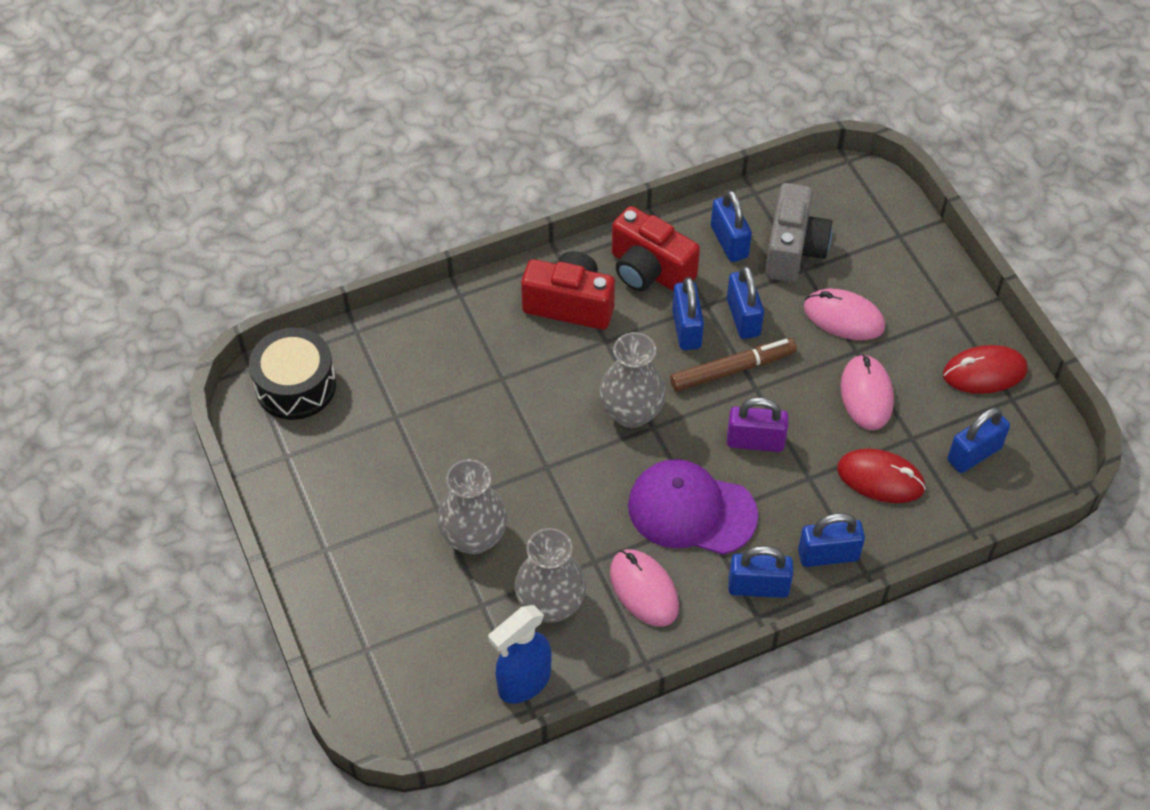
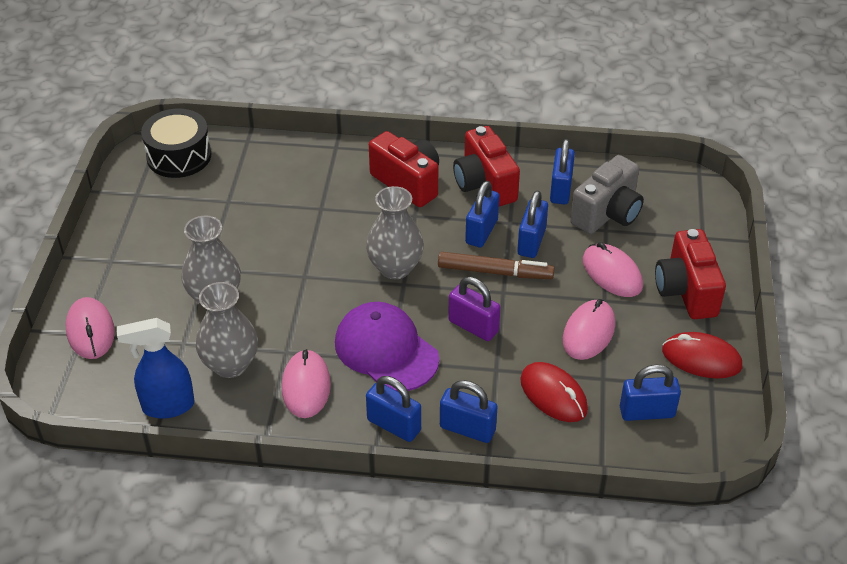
camera: 30 degrees right, 10 degrees down
(373, 641) = (90, 331): none -> pink mouse
(924, 304) = (686, 291): none -> red camera

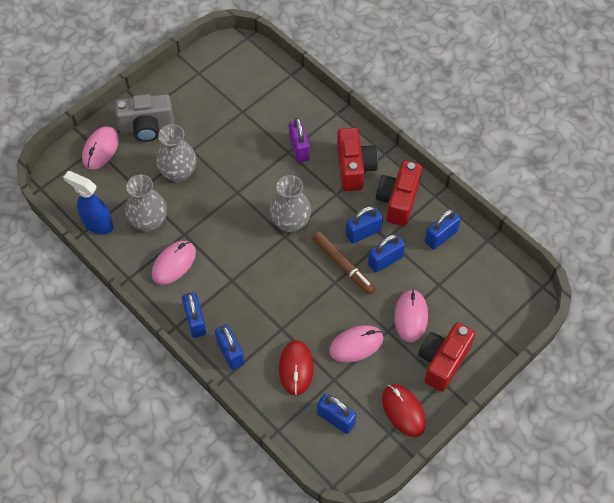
camera: 40 degrees right, 15 degrees up
(179, 156) = (243, 61): black drum -> none
(386, 350) = (235, 272): purple cap -> none
(473, 326) = (296, 292): purple padlock -> purple padlock (299, 149)
(607, 214) = (451, 274): grey camera -> grey camera (147, 127)

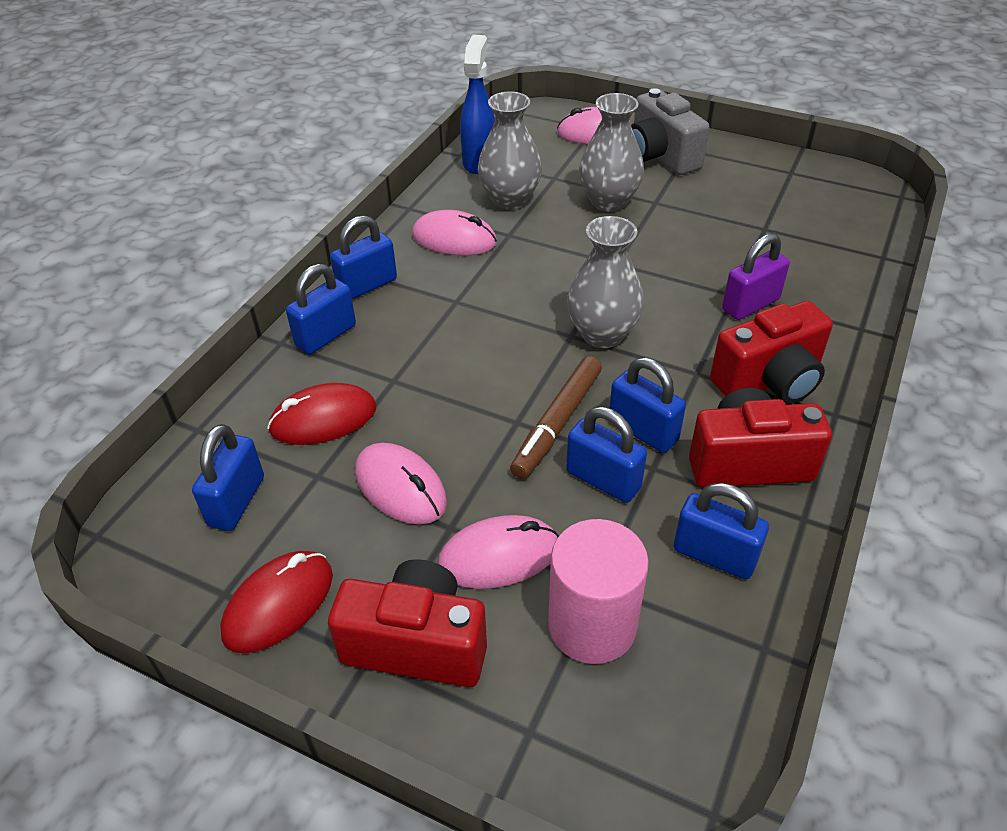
camera: 70 degrees right, 15 degrees down
(457, 294) = (592, 625): none -> pink cylinder

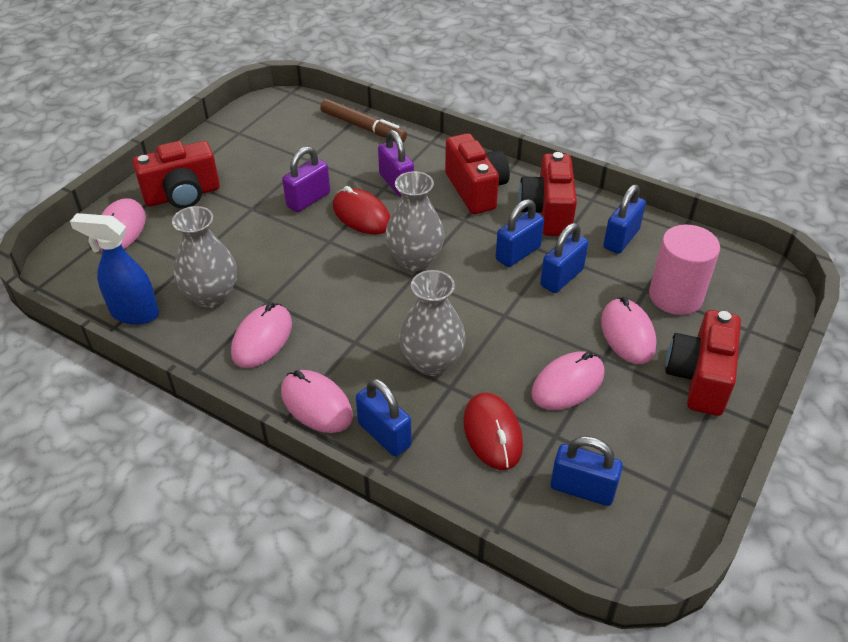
camera: 85 degrees left, 0 degrees up
(279, 604) = (677, 454): red mouse -> red mouse (361, 215)
(367, 285) = (316, 404): blue padlock -> pink mouse
(557, 423) = (507, 294): brown marker -> brown marker (363, 127)
(608, 201) = (240, 235): grey vase -> grey vase (432, 362)
(660, 156) = (182, 195): grey camera -> red camera
(687, 238) = (308, 199): none -> purple padlock

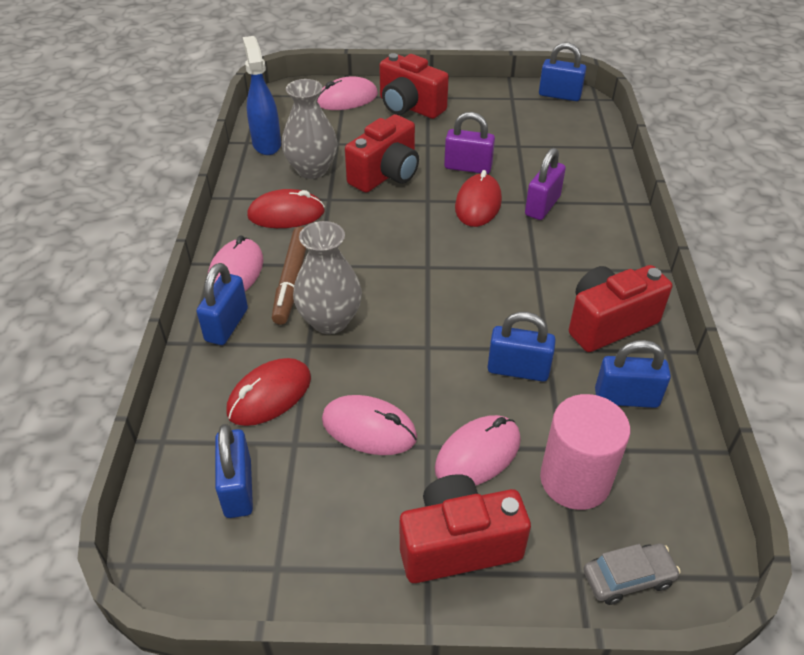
camera: 60 degrees right, 0 degrees up
(262, 338) = (286, 214): pink mouse -> red mouse
(363, 127) = (598, 155): brown marker -> brown marker (292, 280)
(415, 260) = (450, 259): grey vase -> none
(476, 190) = (588, 259): red camera -> red camera (386, 175)
(518, 253) = (524, 324): blue padlock -> blue padlock (559, 95)
(761, 309) = (628, 578): none -> grey car

